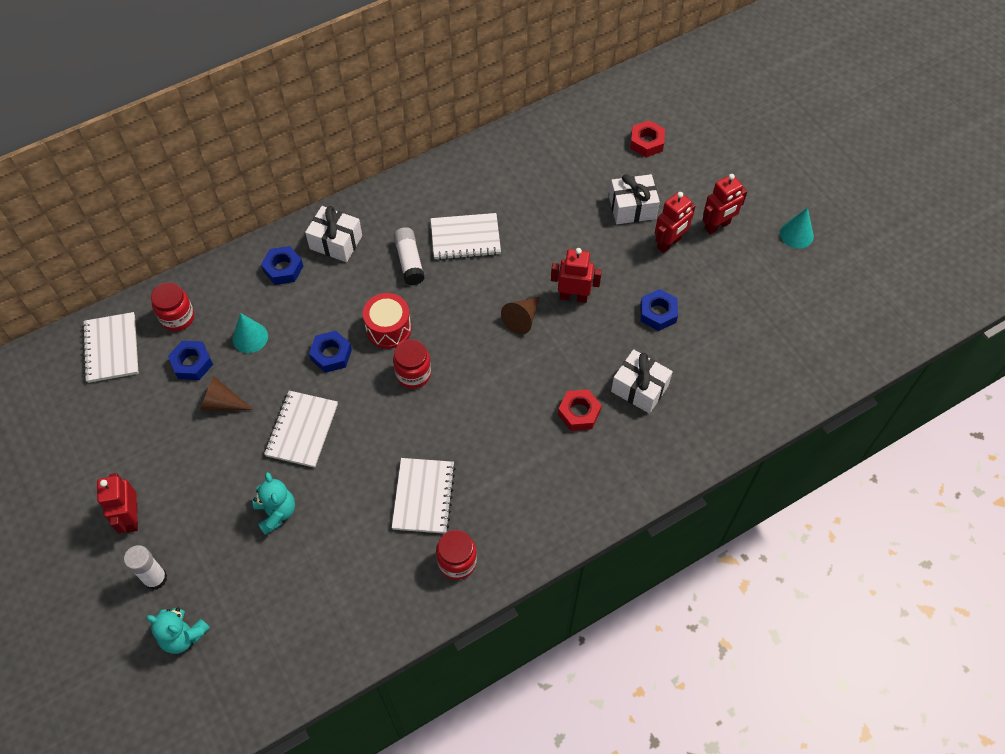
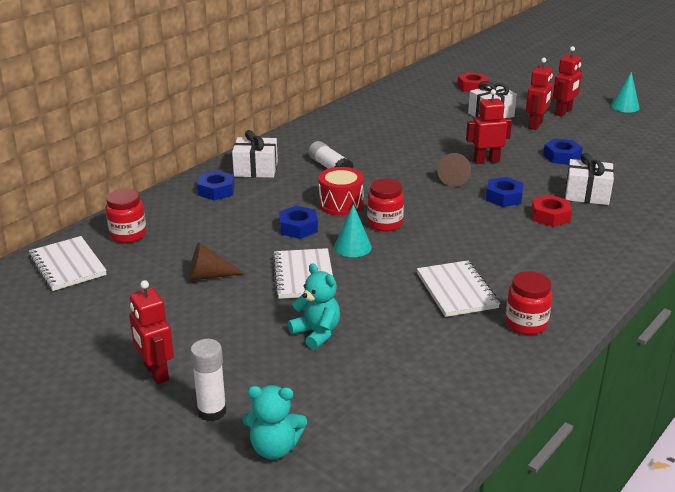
camera: 20 degrees left, 30 degrees down
(192, 363) = (160, 258): blue nut -> blue nut (504, 197)
(250, 337) = (210, 233): turquoise cone -> turquoise cone (352, 247)
(465, 238) = (369, 149): white notebook -> none

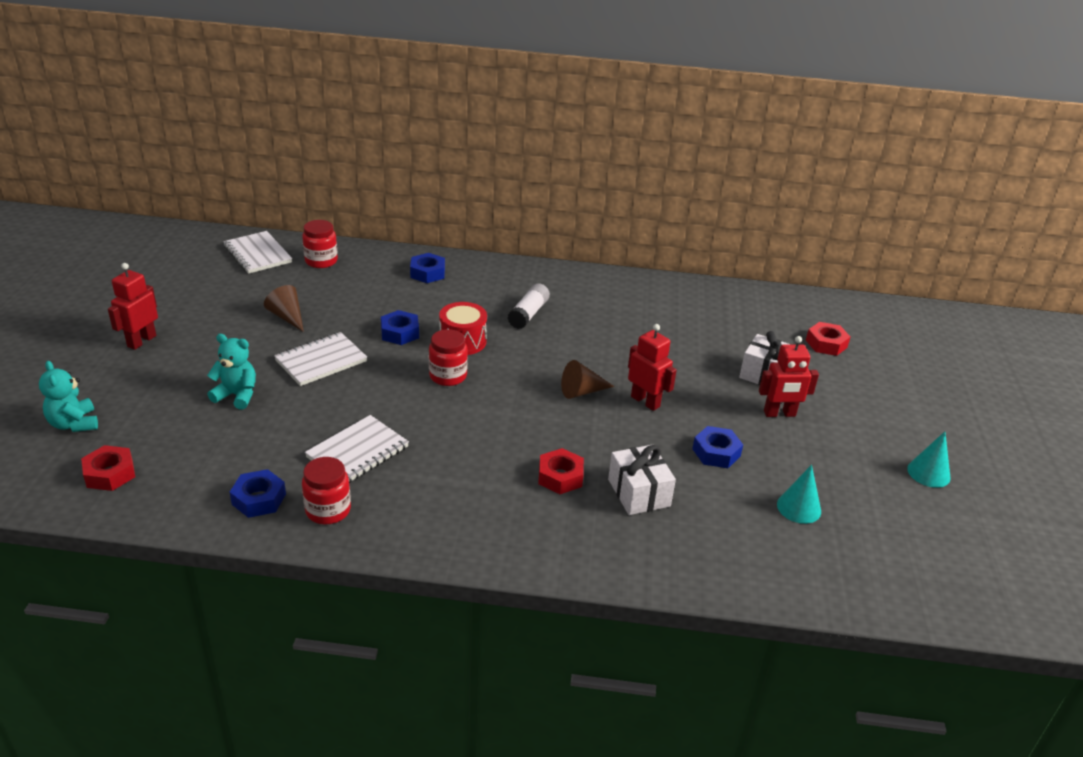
camera: 55 degrees right, 5 degrees up
(67, 266) = (257, 254): white notebook -> white notebook turned 60 degrees counterclockwise
(212, 411) = (106, 381): white glue stick -> none
(256, 169) = (485, 278): white gift -> none
(316, 333) = (237, 395): turquoise teddy bear -> turquoise teddy bear turned 90 degrees counterclockwise
(352, 247) = (390, 371): turquoise cone -> turquoise cone (799, 507)
(385, 437) = (110, 474): none -> red nut
(504, 197) = (572, 434): blue nut -> blue nut (259, 499)
(563, 112) = (843, 426): red robot -> none

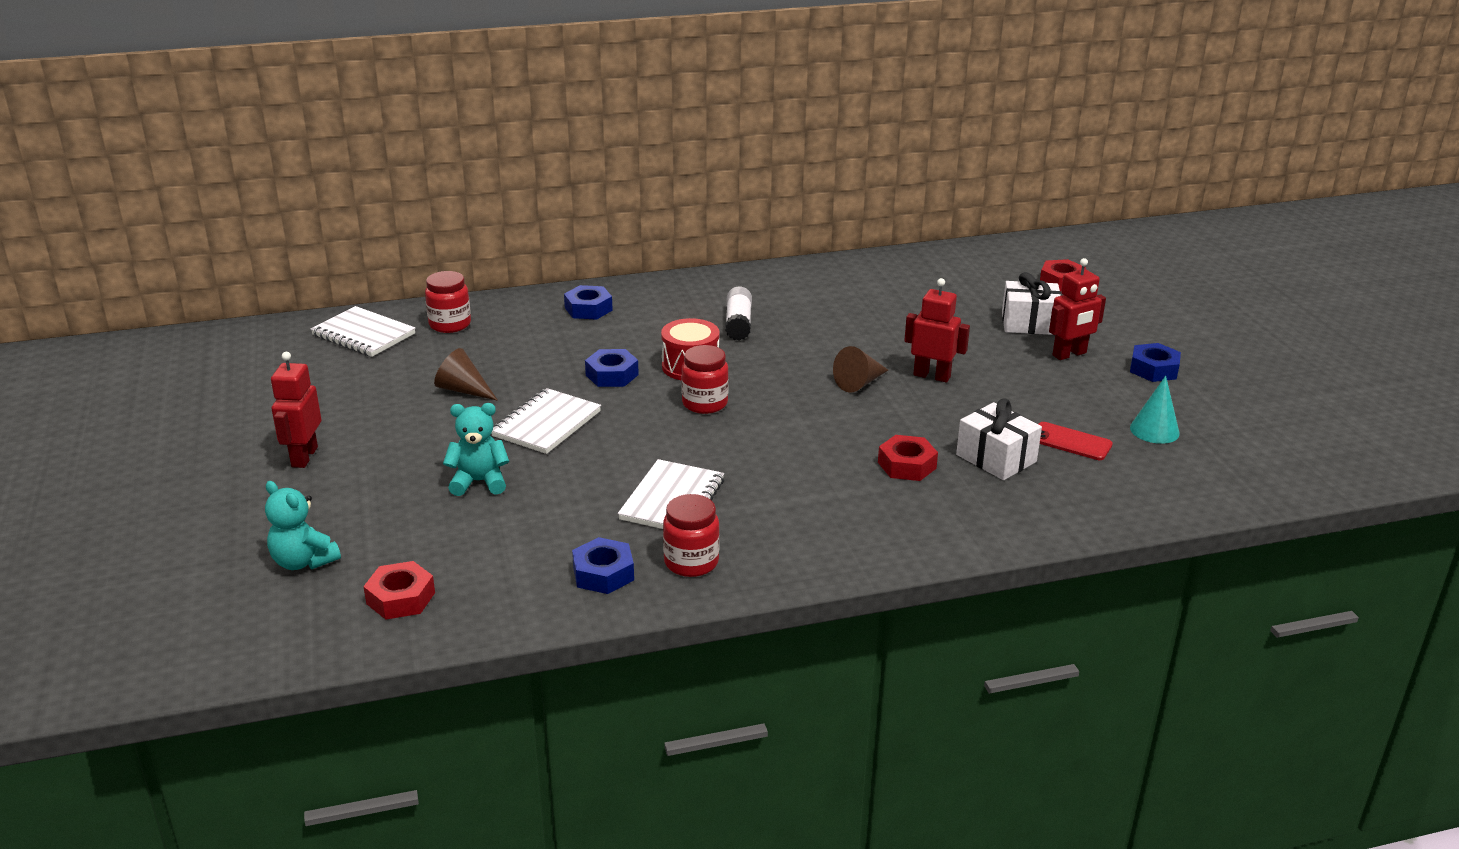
camera: 20 degrees left, 5 degrees down
(715, 496) = (1070, 442): none -> red phone
(716, 452) = (1039, 403): blue nut -> blue nut (1153, 369)
(928, 473) = (1243, 370): turquoise cone -> none

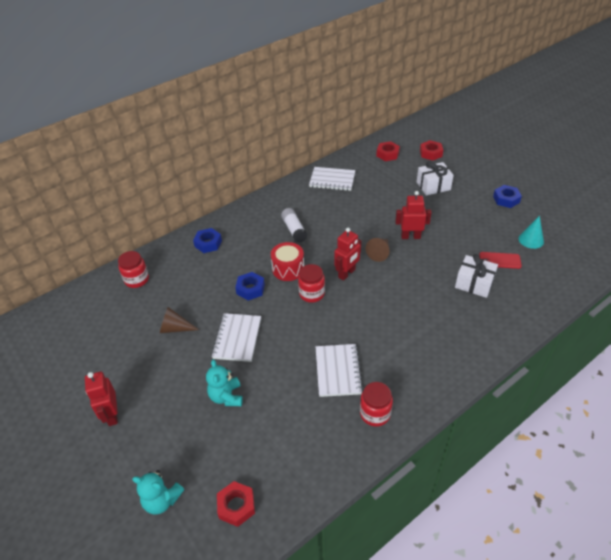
camera: 20 degrees left, 15 degrees up
(363, 334) = (90, 304): white notebook -> white notebook (332, 180)
(479, 482) = (226, 396): turquoise teddy bear -> turquoise teddy bear turned 75 degrees counterclockwise
(603, 573) = (335, 440): blue nut -> none
(906, 465) = (436, 303): red nut -> red nut (387, 154)
(1069, 354) = (464, 201): red robot -> red robot (347, 273)

